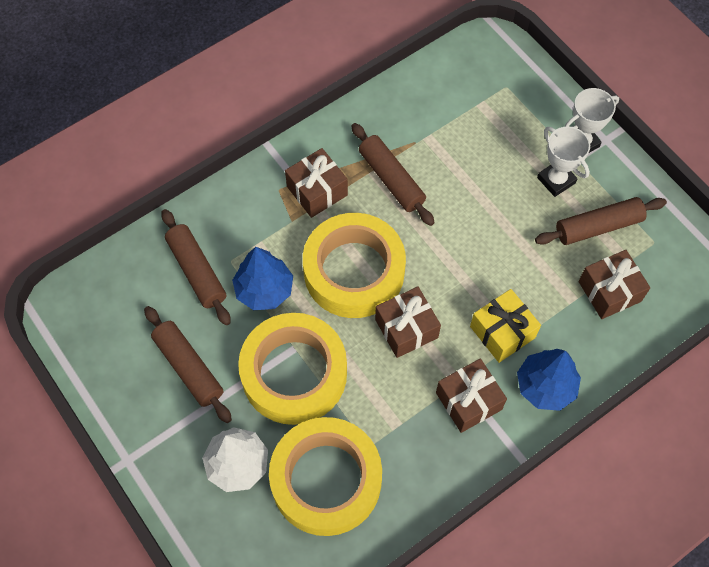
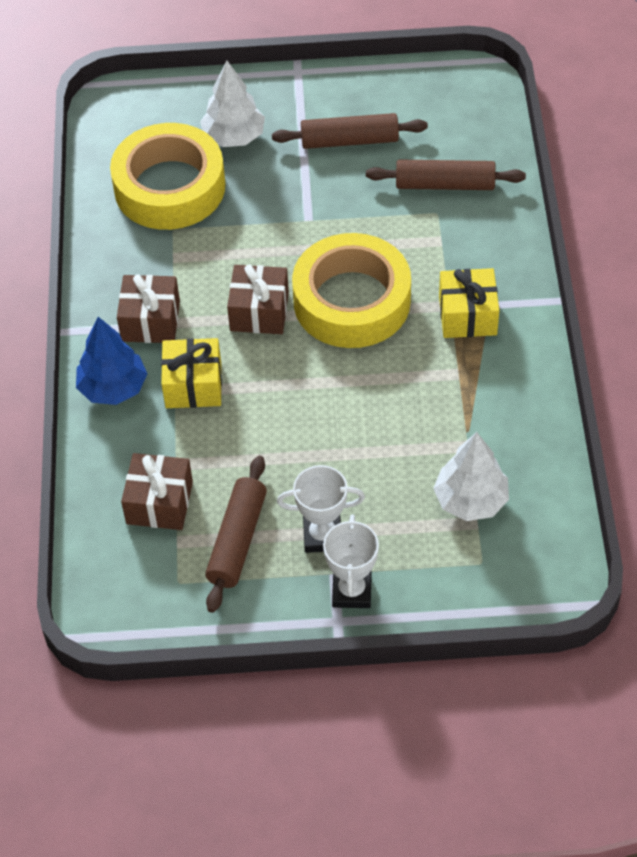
camera: 125 degrees right, 10 degrees down
(264, 290) = (385, 224): blue tree -> none
(294, 373) = (283, 209): yellow tape -> none
(317, 191) = (467, 315): brown gift -> yellow gift
(391, 179) = (435, 385): brown rolling pin -> none
(466, 114) = (470, 500): none -> white tree

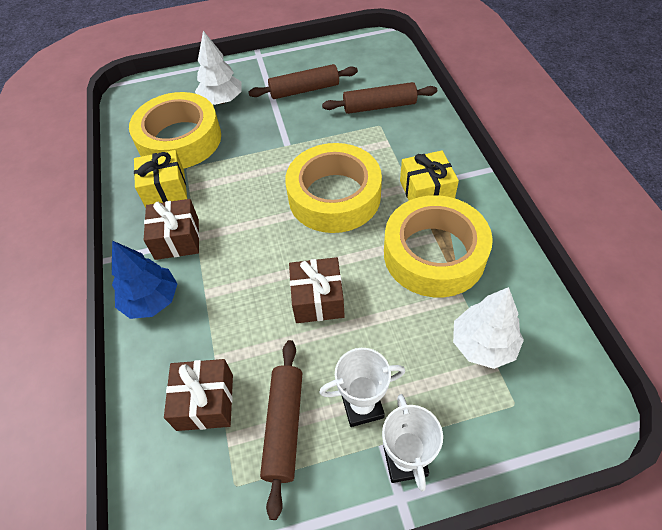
camera: 10 degrees left, 0 degrees up
(193, 385) = (220, 285): yellow gift -> yellow gift (165, 189)
(259, 311) = (264, 216): brown gift -> brown gift (318, 299)
(451, 393) = (434, 254): none -> yellow tape

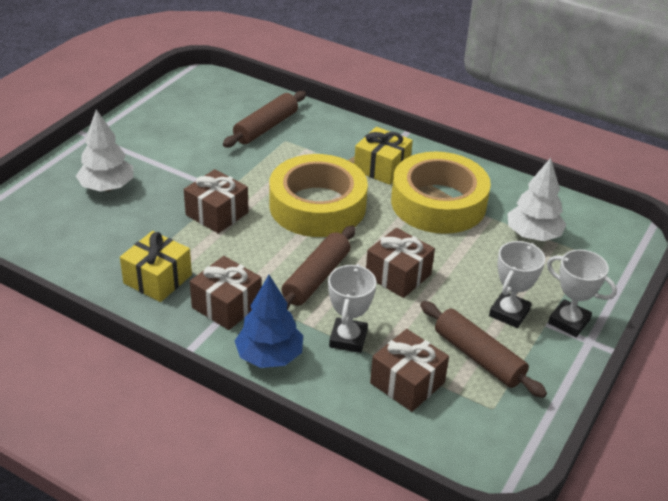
camera: 50 degrees left, 15 degrees down
(180, 140) = (111, 237): yellow tape -> none
(215, 327) = (348, 339): none -> white trophy
(260, 160) = (217, 214): none -> brown gift
(304, 90) = (180, 144): brown rolling pin -> brown rolling pin (316, 278)

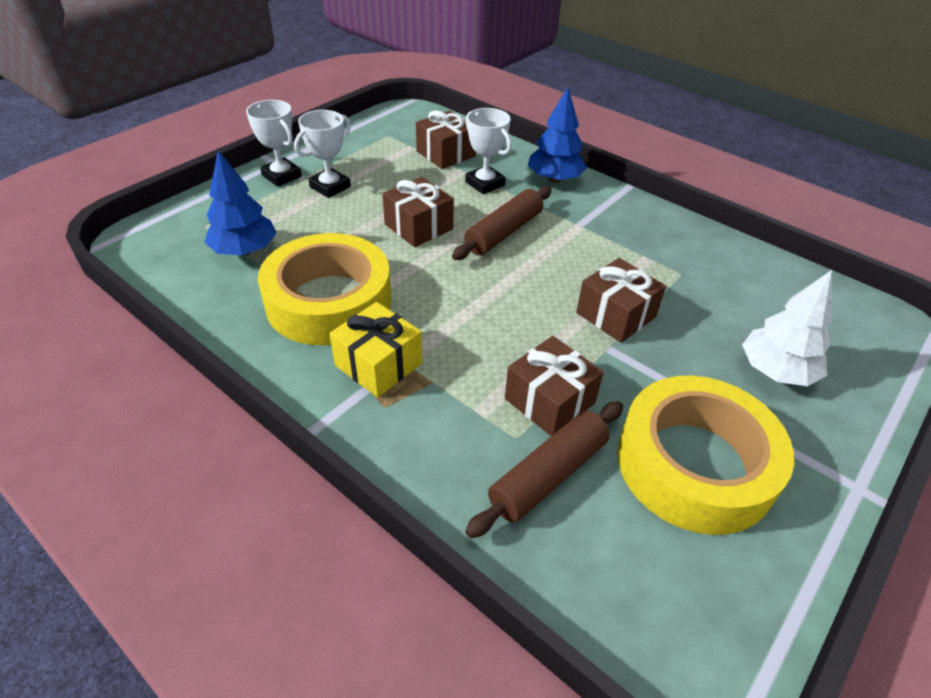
camera: 170 degrees left, 5 degrees up
(157, 279) = (668, 247): yellow gift -> none
(227, 305) = (594, 218): brown gift -> brown gift (549, 401)
(317, 206) = (486, 313): yellow tape -> yellow tape (695, 464)
(348, 339) = (485, 184): white trophy -> white trophy turned 60 degrees counterclockwise
(478, 357) = (379, 162): brown rolling pin -> none
(533, 235) = (245, 250): white tree -> blue tree

